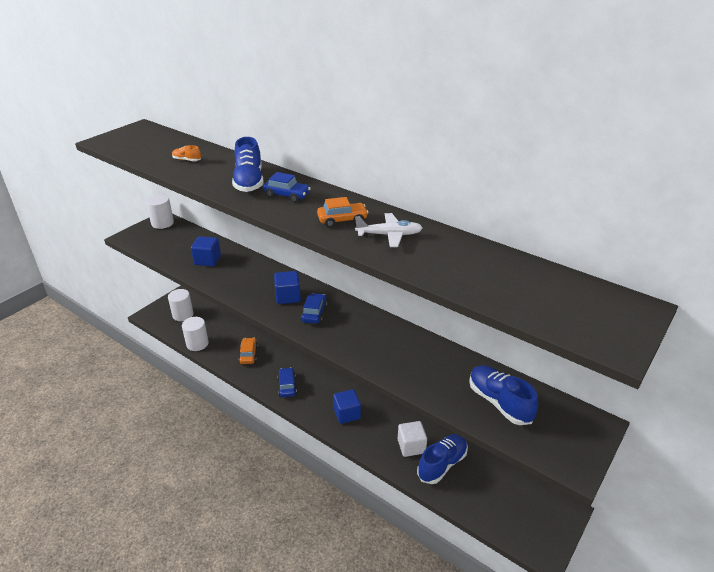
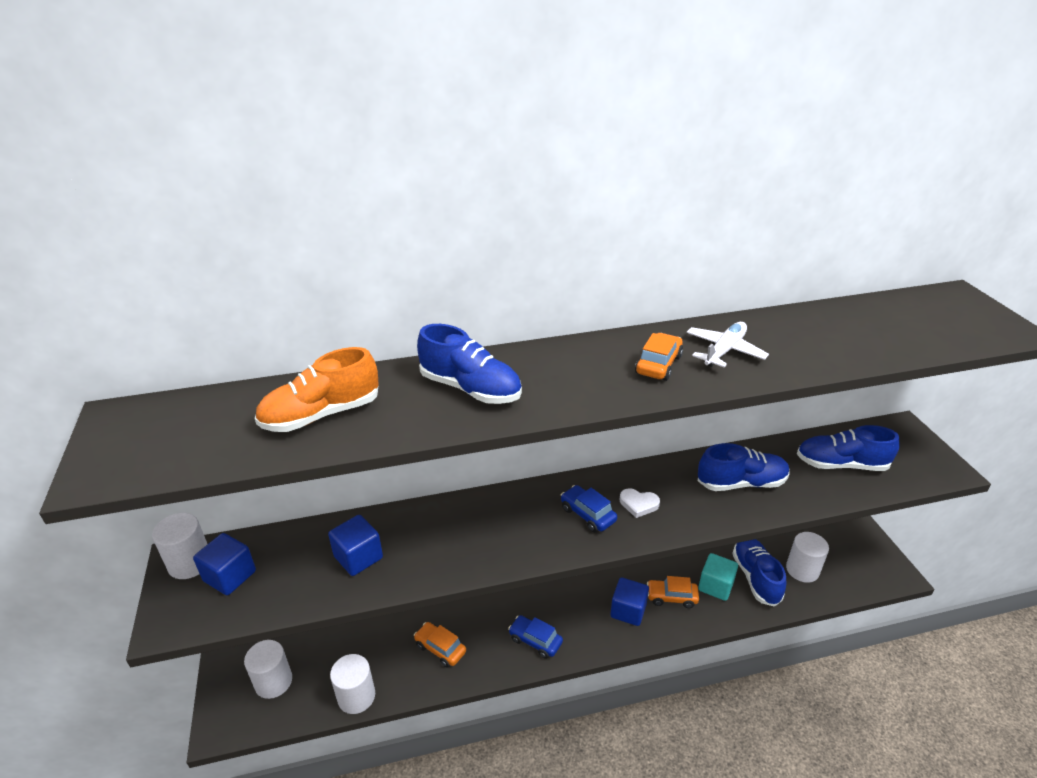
camera: 50 degrees left, 0 degrees up
(187, 160) = (321, 415): orange shoe -> orange shoe, size x2.08
(287, 195) = (549, 376): blue car -> none
(288, 297) = (531, 520): blue cube -> blue cube (230, 576)
(345, 328) = (638, 504): none -> white heart
(378, 429) = (671, 597): none -> orange car
(411, 446) = (715, 586): white cube -> turquoise cube
(416, 361) = (741, 483): none -> blue shoe
(479, 488) = (802, 570): none -> white cylinder

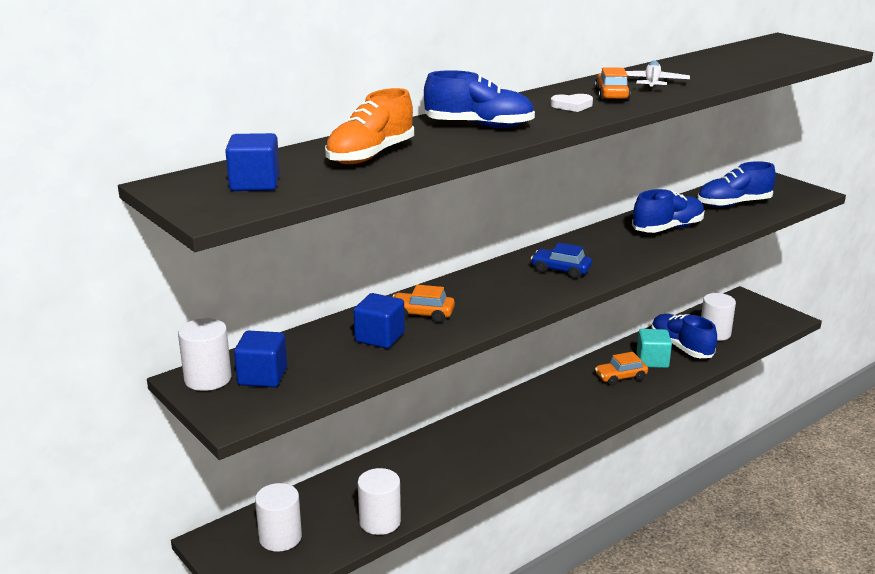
camera: 25 degrees left, 10 degrees down
(440, 648) = (435, 467): orange car -> orange car (422, 314)
(535, 641) = (522, 437): blue car -> none
(628, 611) = (590, 395): blue cube -> blue cube (255, 184)
(638, 504) = (597, 256): white heart -> white heart (572, 106)

